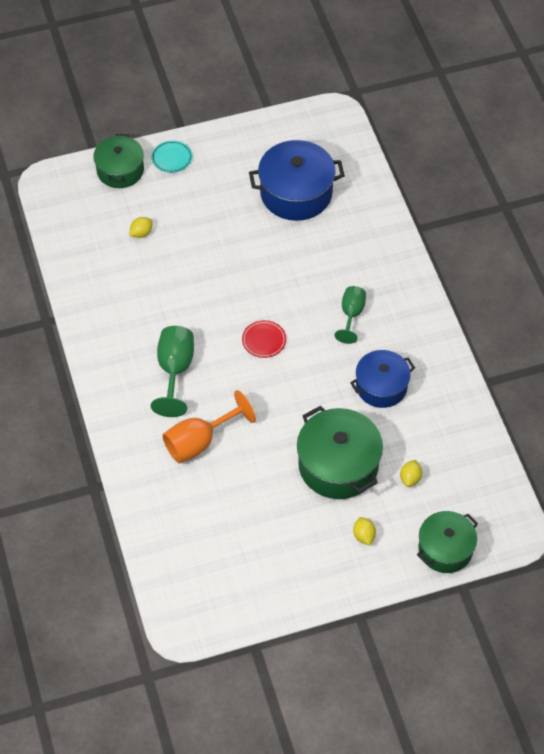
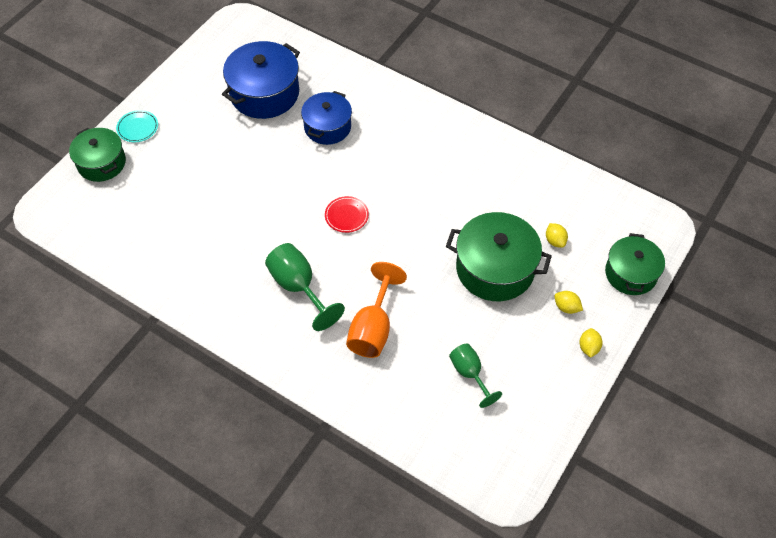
camera: 40 degrees left, 0 degrees up
(141, 233) = (166, 200): yellow lemon -> yellow lemon (588, 347)
(351, 315) = (394, 153): green goblet -> green goblet (470, 374)
(381, 386) = (467, 189): blue pot -> blue pot (327, 127)

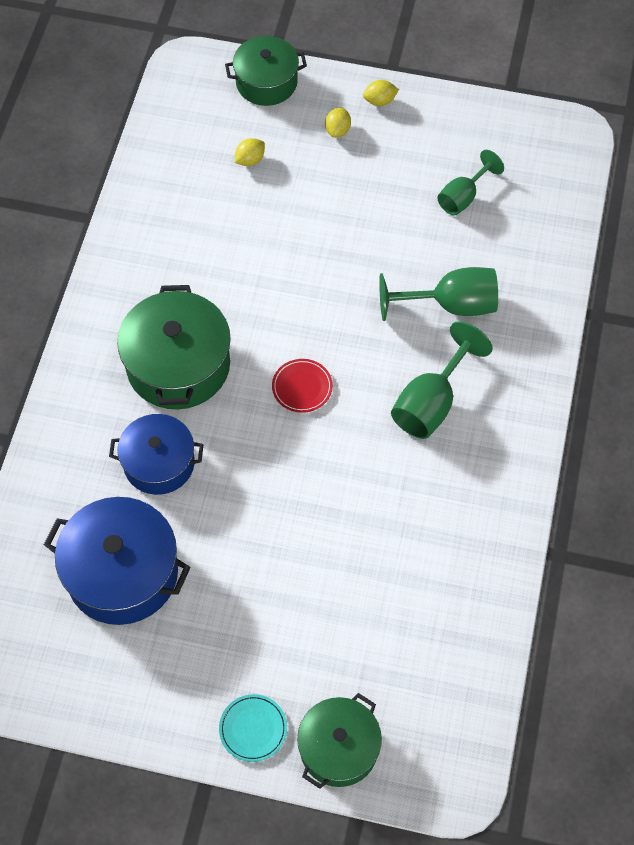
camera: 110 degrees left, 5 degrees up
(373, 328) = (451, 305): orange goblet -> green goblet
(495, 269) = (315, 208): green pot -> green pot (178, 365)

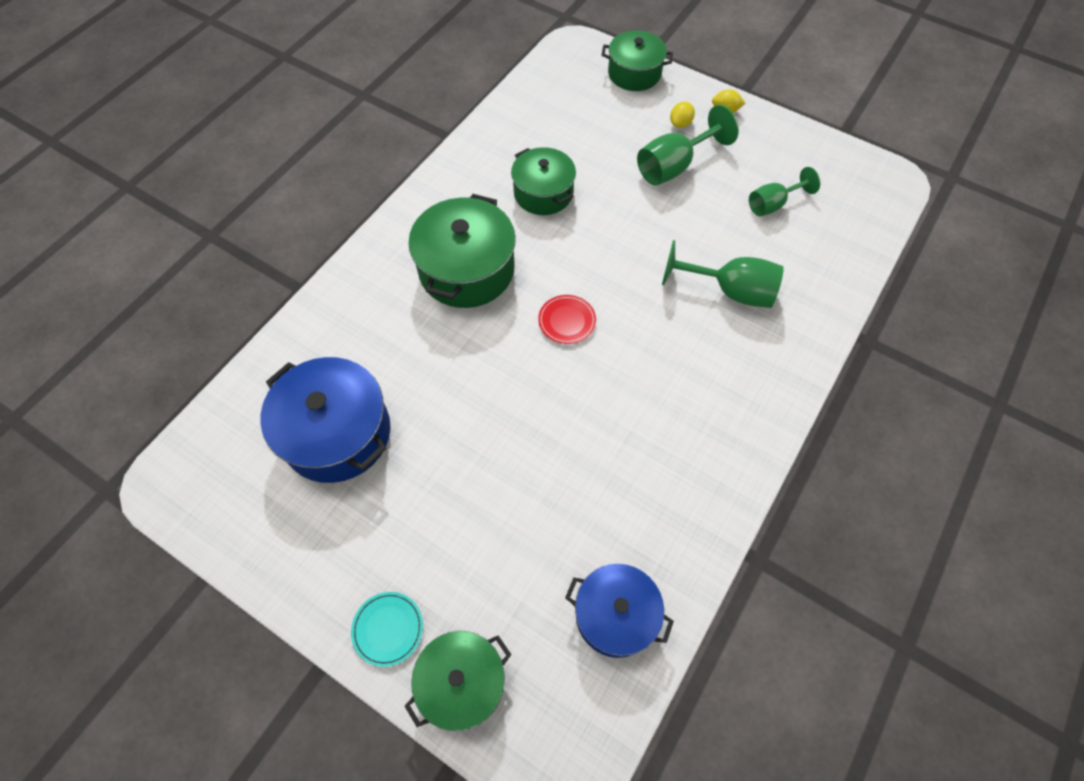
camera: 20 degrees right, 0 degrees up
(159, 463) = (413, 347): blue pot -> blue pot (615, 615)
(223, 255) = (543, 193): none -> green pot
(250, 160) = (597, 127): yellow lemon -> none
(431, 403) = (681, 371): green goblet -> green goblet (674, 166)

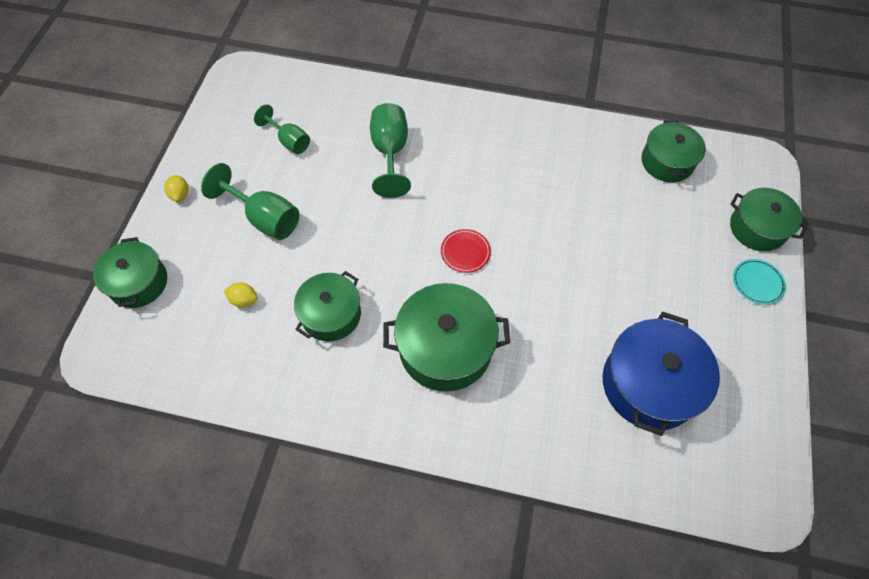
camera: 110 degrees left, 0 degrees up
(615, 615) = (667, 162): blue pot -> green pot
(680, 124) = (206, 226): yellow lemon -> yellow lemon (244, 300)

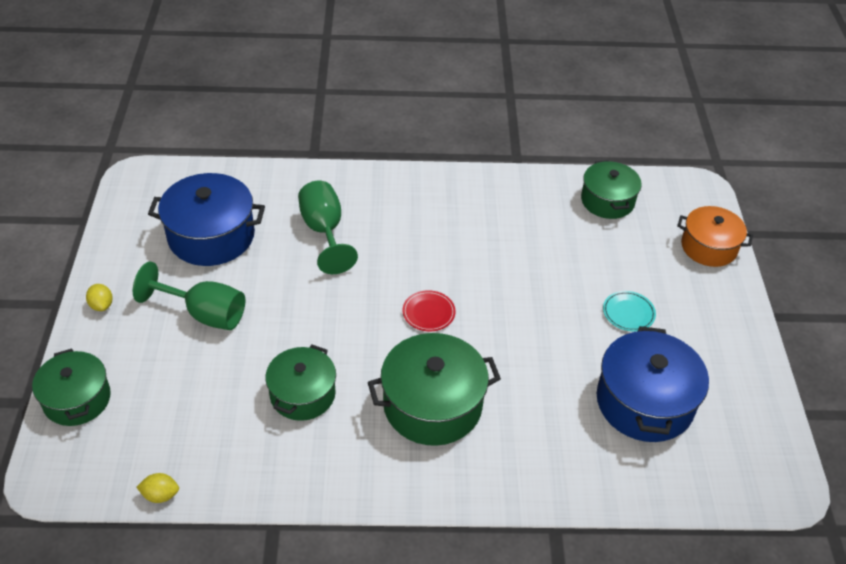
camera: 15 degrees left, 15 degrees down
(244, 300) = (203, 396): yellow lemon -> yellow lemon (160, 495)
(289, 141) = (211, 236): green goblet -> blue pot
(757, 228) = (709, 247): green pot -> orange pot
(757, 283) = (722, 295): turquoise plate -> turquoise plate (628, 313)

